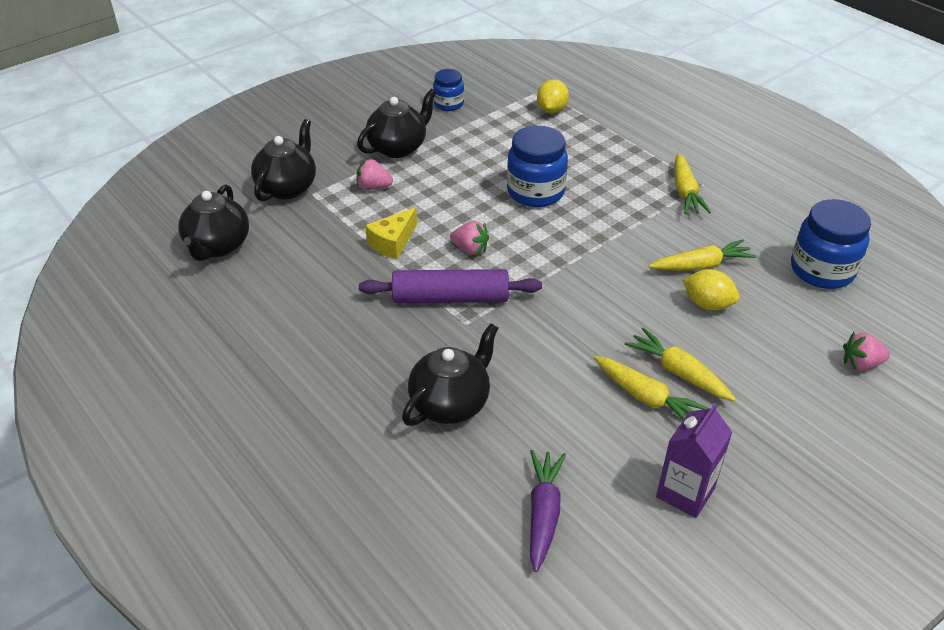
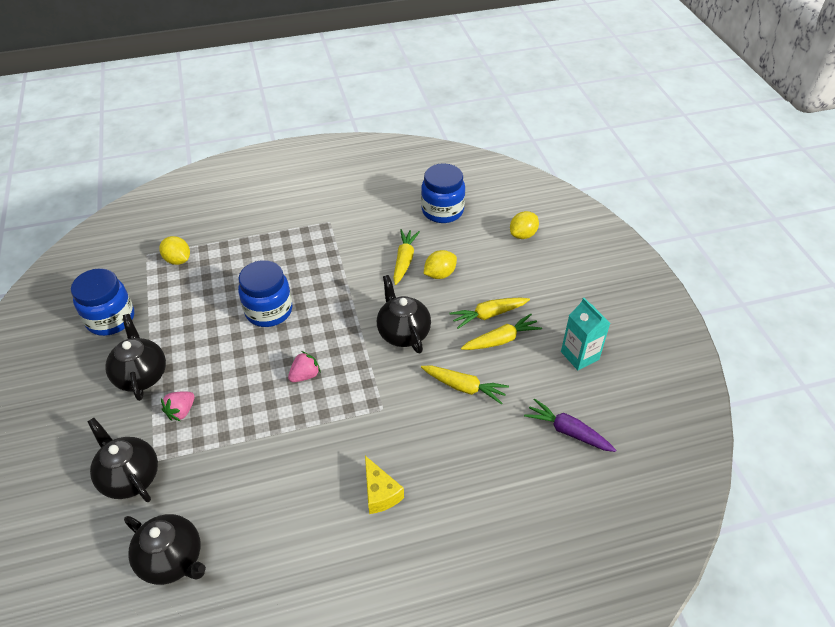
camera: 65 degrees left, 5 degrees up
(392, 243) = (262, 422): yellow cheese -> yellow cheese (380, 493)
(448, 104) = (111, 319): blue jar -> blue jar, size x1.70
(450, 298) = (350, 408): purple rolling pin -> none
(451, 403) = (454, 447): black teapot -> black teapot (403, 333)
(685, 192) = (329, 234): yellow carrot -> yellow carrot (464, 387)
(685, 492) = (579, 355): purple carton -> turquoise carton
(860, 364) = (523, 235): pink strawberry -> yellow lemon

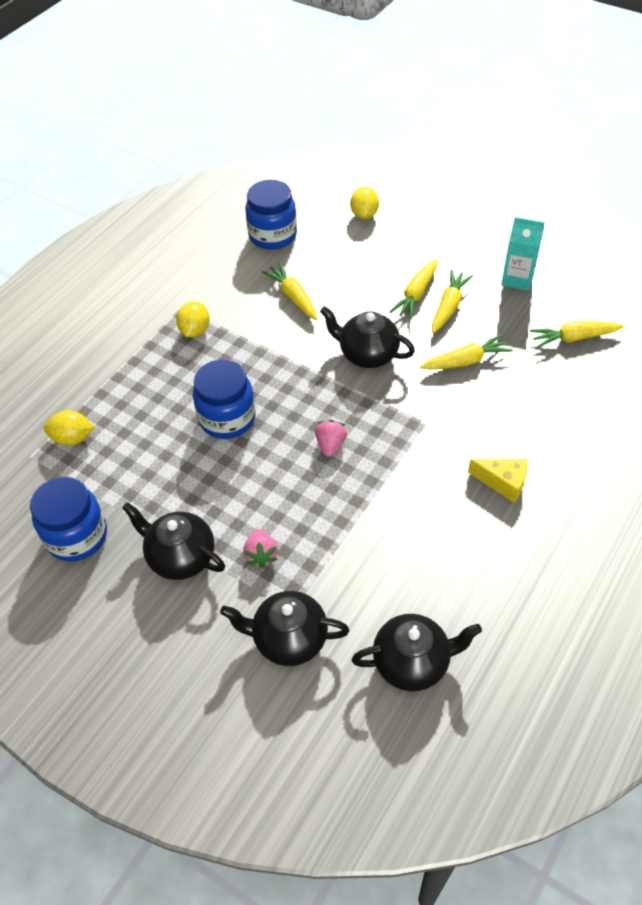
camera: 40 degrees left, 5 degrees up
(440, 274) = (337, 289): yellow lemon -> yellow lemon (195, 330)
(568, 431) = (573, 338): purple carrot -> yellow carrot

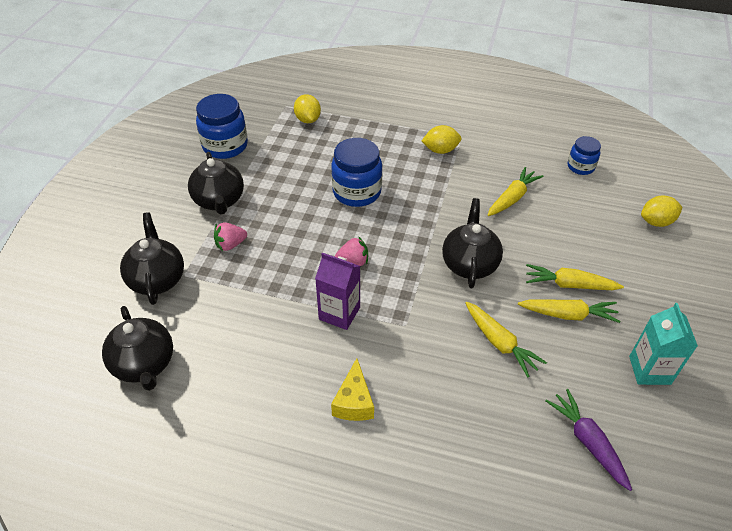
camera: 70 degrees right, 5 degrees down
(181, 557) = (219, 201): black teapot -> black teapot turned 150 degrees clockwise
(273, 235) = (580, 167): blue jar -> blue jar, size x0.59
(396, 471) = (339, 313): none -> purple carton
(573, 338) = (587, 442): yellow carrot -> purple carrot

